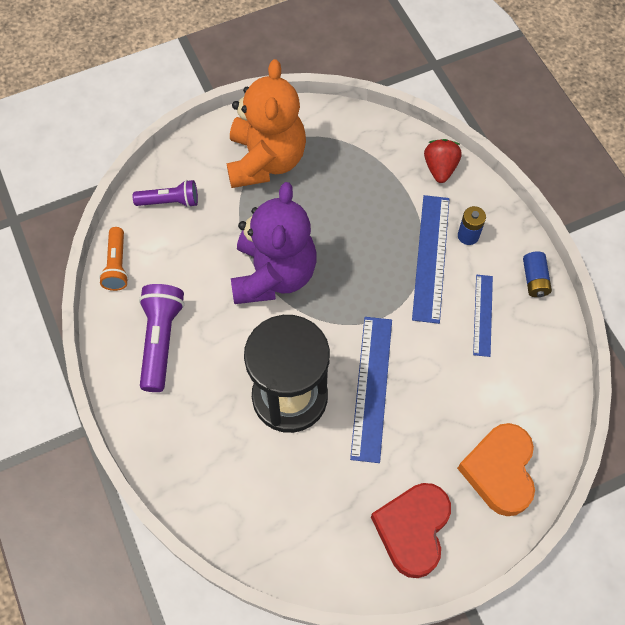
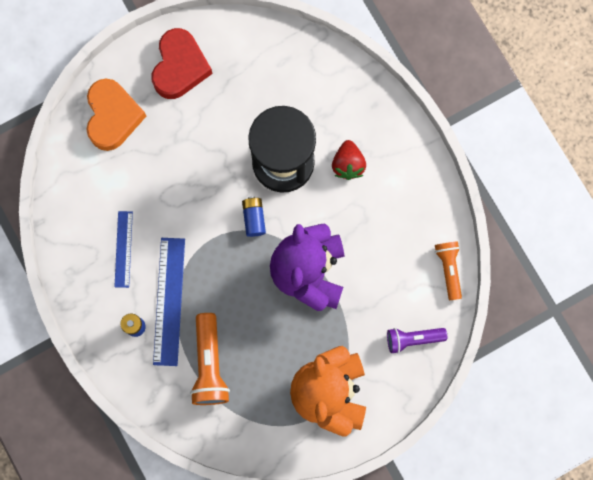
camera: 175 degrees right, 15 degrees up
(161, 340) = (397, 202): purple flashlight -> none
(371, 387) = (216, 176): blue ruler -> none
(388, 195) = (209, 364): none -> orange flashlight
(440, 168) = (161, 398): red strawberry -> red strawberry (348, 164)
(534, 279) = (77, 287): blue battery -> blue battery (254, 218)

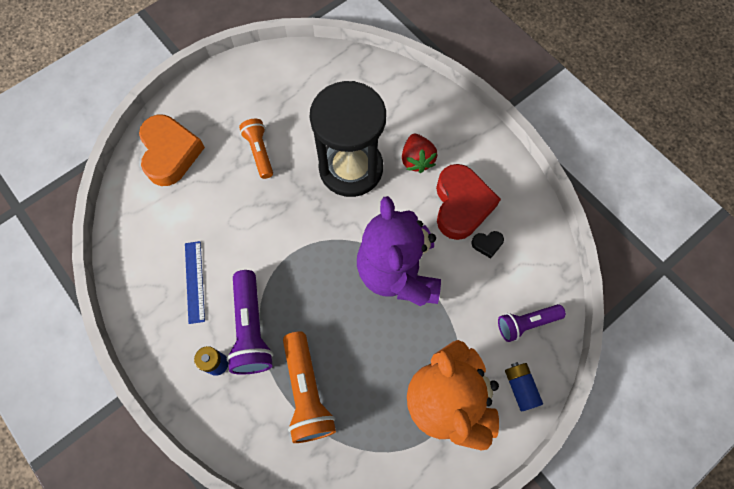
camera: 10 degrees left, 10 degrees down
(169, 301) = (251, 329): blue ruler -> purple flashlight
(180, 67) = (233, 98): red heart -> red heart (461, 205)
(254, 218) = (330, 227): blue battery -> blue battery (520, 387)
(395, 260) = (487, 244): none -> black heart
(448, 269) = (544, 244): orange flashlight -> orange flashlight (259, 152)

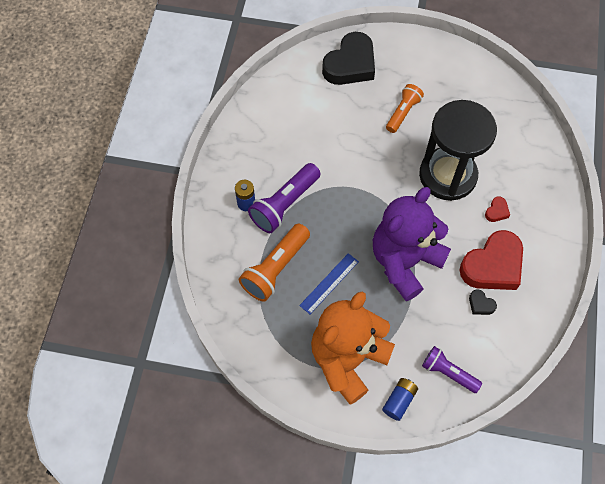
camera: 50 degrees right, 5 degrees down
(170, 153) = (350, 64): orange heart -> black heart
(194, 281) = (283, 148): blue ruler -> blue ruler (329, 283)
(417, 160) = (496, 211): red strawberry -> red heart

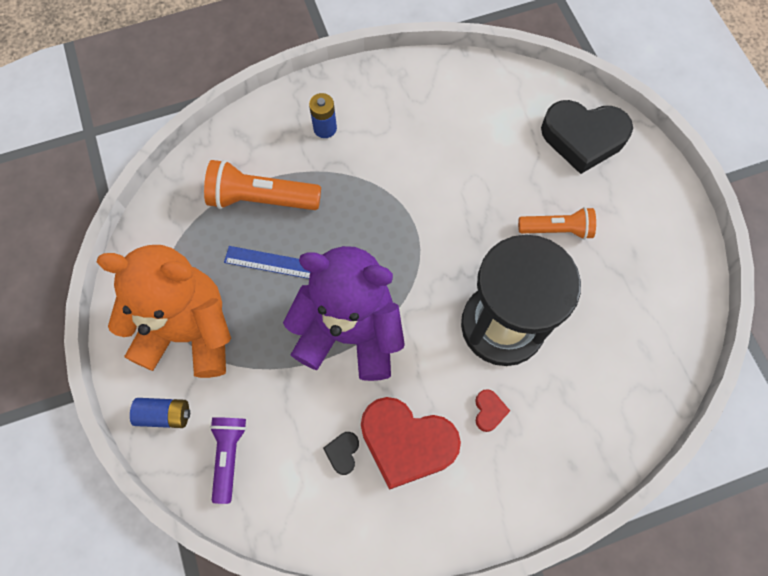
camera: 60 degrees right, 5 degrees up
(285, 204) = (347, 167): purple flashlight -> none
(496, 211) = (489, 411): red heart -> red heart turned 90 degrees counterclockwise

